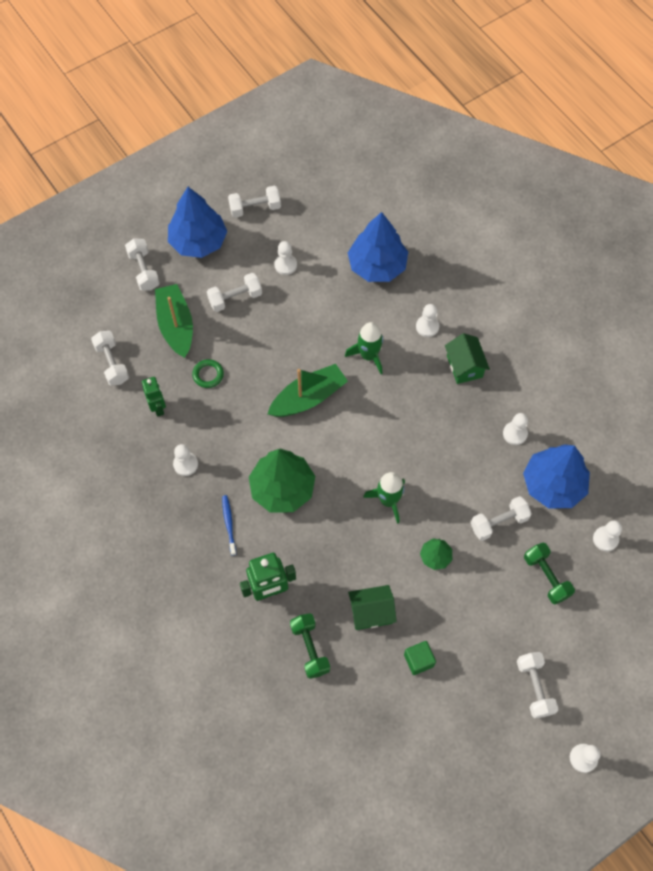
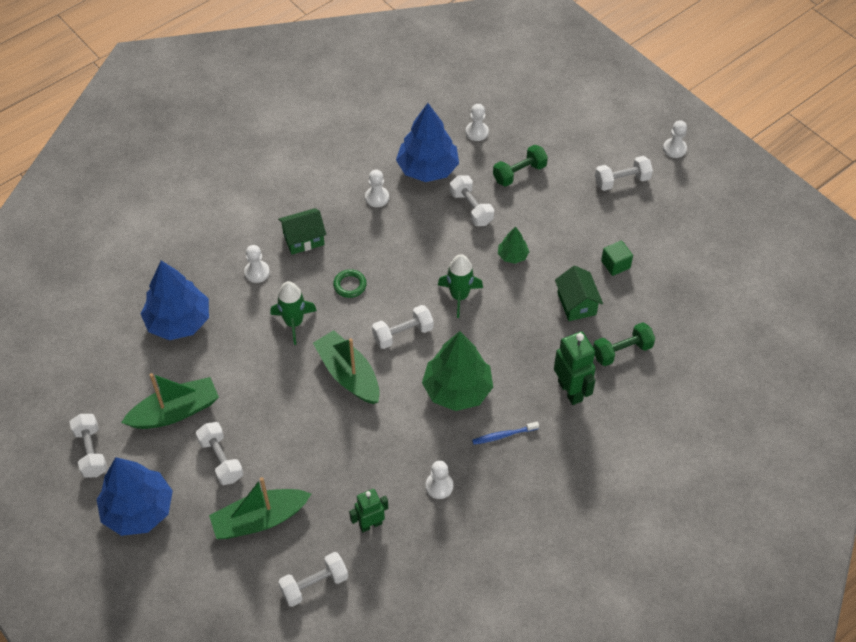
camera: 95 degrees left, 10 degrees down
(144, 271) = (180, 568): white dumbbell -> white dumbbell (403, 334)
(208, 375) = (325, 477): green ring -> green ring (350, 285)
(285, 265) = (175, 411): white pawn -> green boat

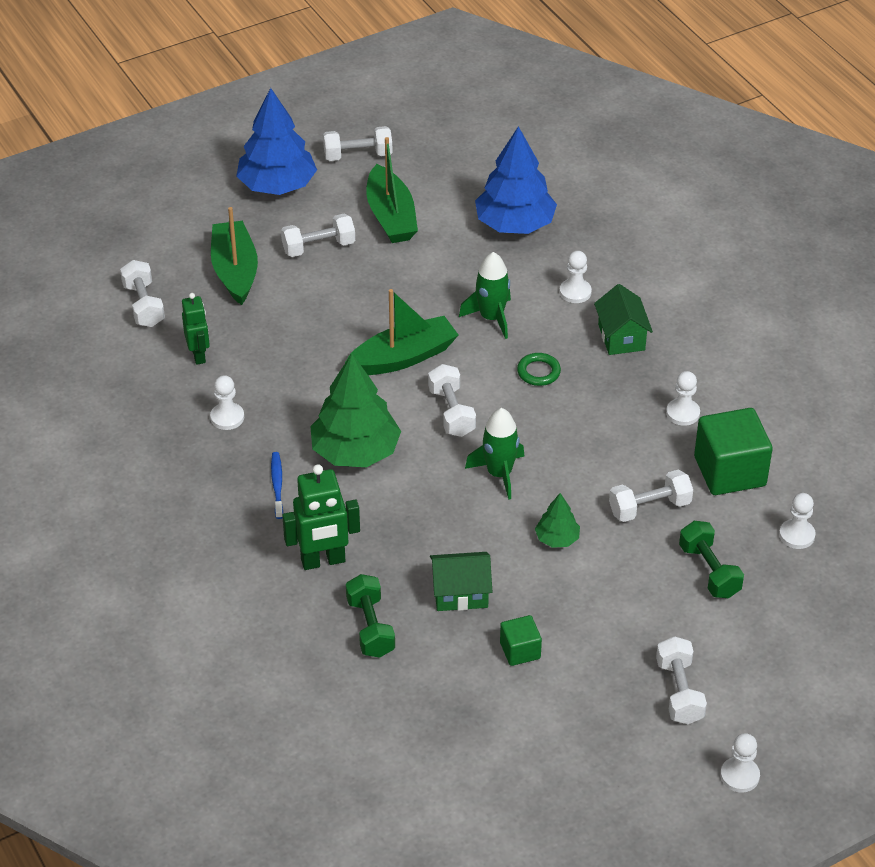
camera: 100 degrees right, 10 degrees down
(427, 169) = (729, 471): blue tree -> green cube

